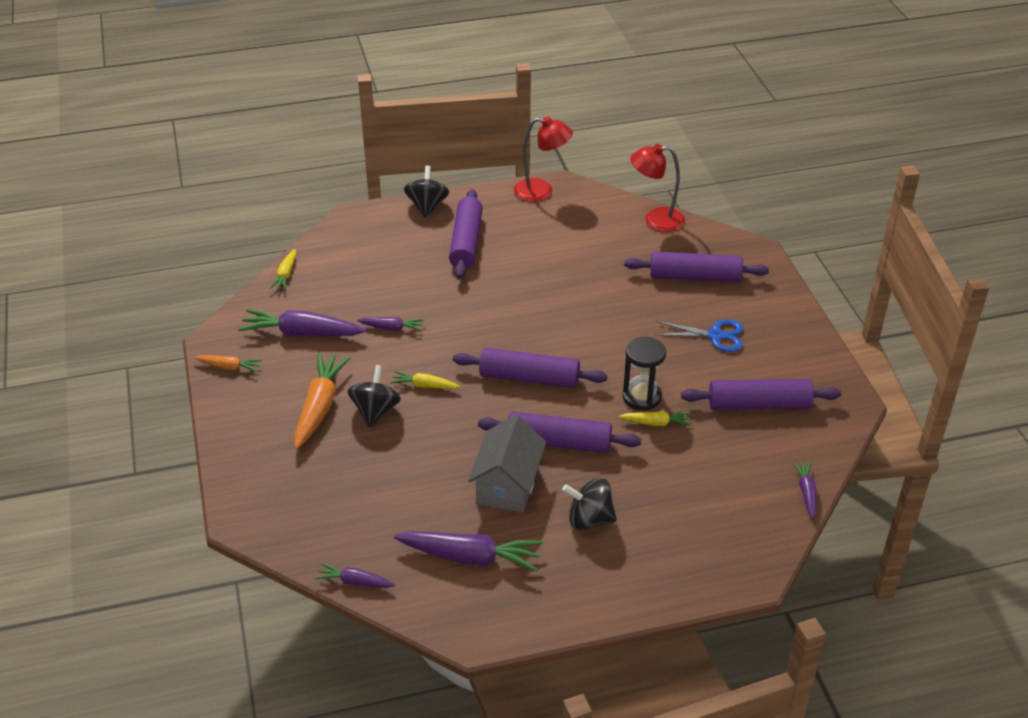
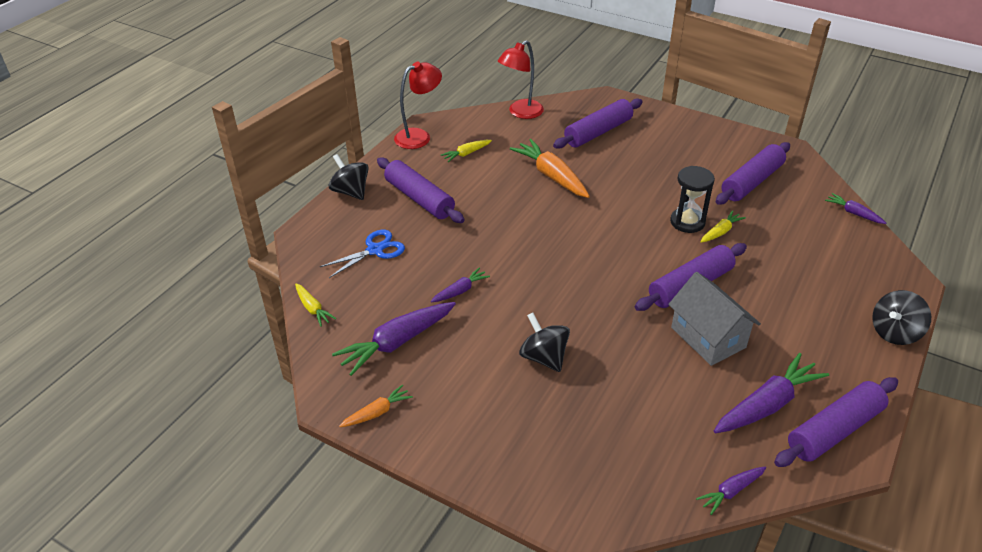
camera: 45 degrees left, 0 degrees up
(319, 407) = (499, 386): orange carrot -> orange carrot (551, 176)
(424, 386) = (548, 313): yellow carrot -> yellow carrot (466, 154)
(529, 378) = (606, 258): purple rolling pin -> purple rolling pin (834, 430)
(589, 519) = (786, 319): black spinning top -> black spinning top (894, 332)
(715, 335) = (665, 158): blue scissors -> blue scissors (375, 250)

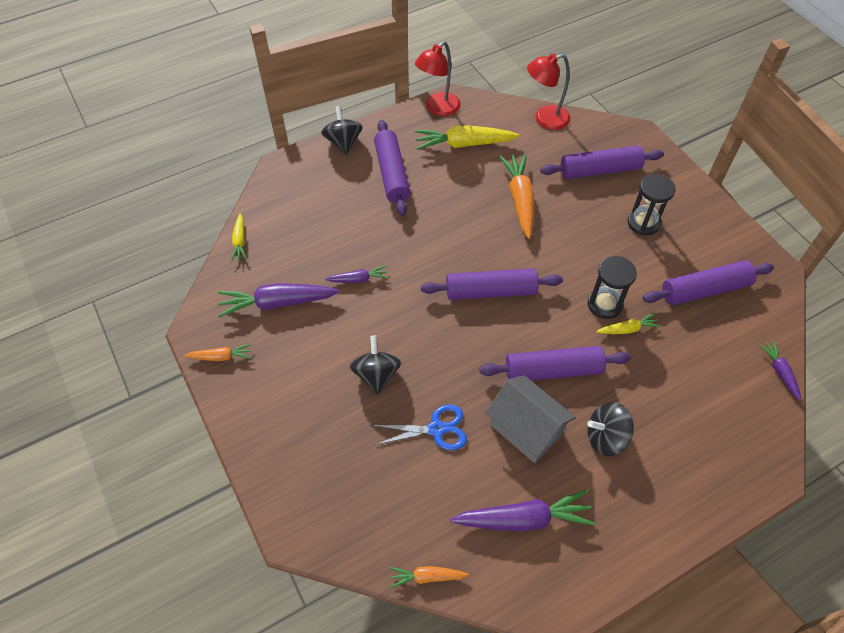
camera: 30 degrees right, 15 degrees up
(375, 250) = (322, 208): blue scissors -> blue scissors (436, 429)
(419, 136) = (438, 109): red lamp -> red lamp turned 135 degrees clockwise
(466, 154) = (464, 144): yellow carrot -> yellow carrot, size x1.88
(665, 155) = (643, 223): none -> black hourglass
(708, 337) = (526, 428): grey house -> grey house turned 45 degrees counterclockwise
(731, 491) = (427, 577): purple carrot -> orange carrot
(834, 430) = (561, 576): purple rolling pin -> purple rolling pin (490, 291)
(894, 332) = (705, 516): black spinning top -> black spinning top (605, 437)

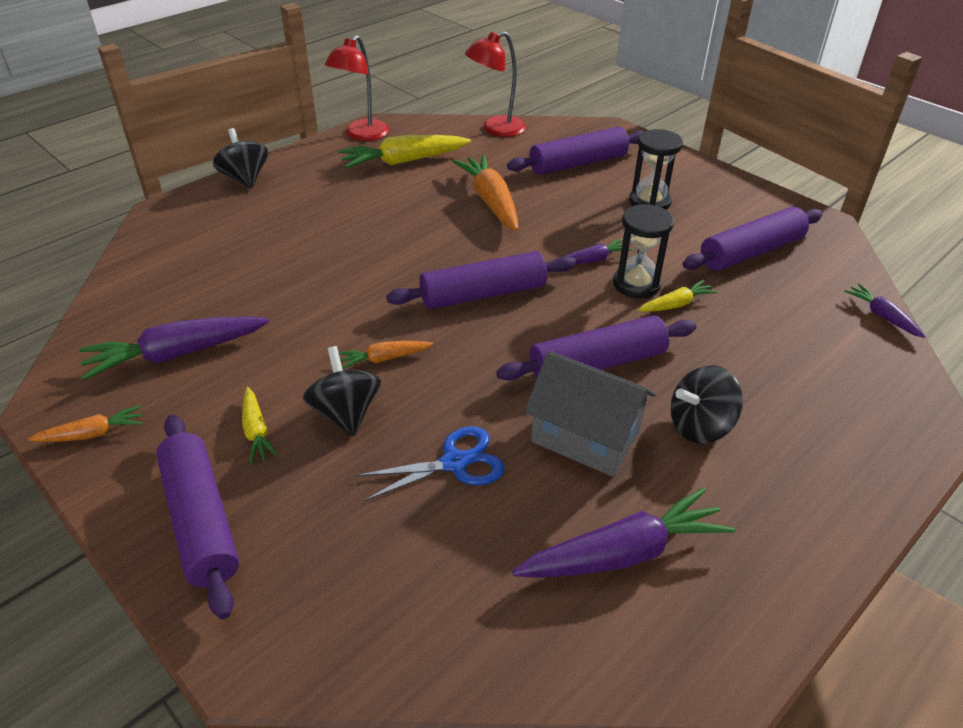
camera: 15 degrees left, 15 degrees down
(240, 241) = (110, 295): yellow carrot -> yellow carrot (256, 431)
(358, 279) = (295, 309): purple carrot -> purple carrot (593, 260)
(391, 174) = (317, 199): purple rolling pin -> purple rolling pin (200, 520)
(427, 577) = (498, 673): orange carrot -> orange carrot (384, 359)

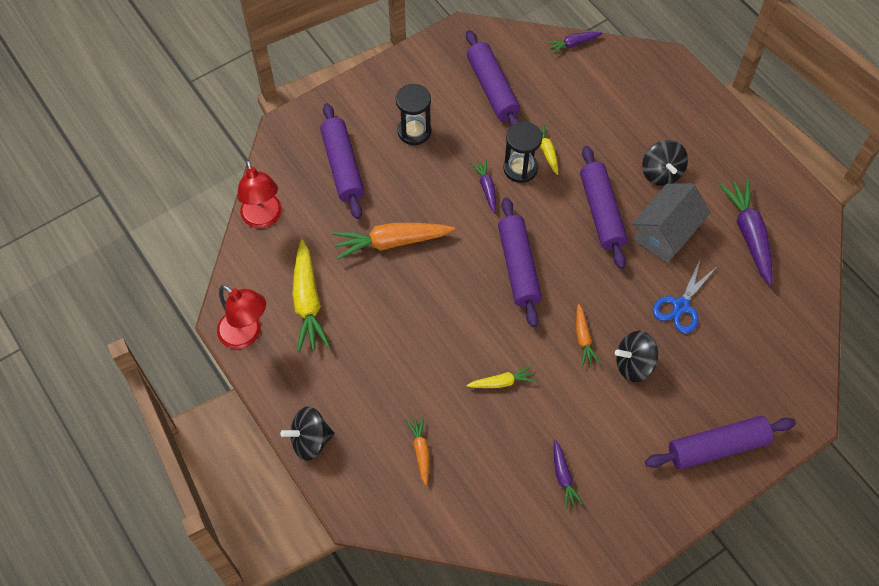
camera: 80 degrees left, 20 degrees up
(92, 434) = (640, 523): orange carrot -> orange carrot (420, 451)
(177, 354) = (563, 476): purple carrot -> purple carrot, size x0.53
(256, 431) = (646, 418): yellow carrot -> yellow carrot (501, 382)
(454, 463) = (681, 306): blue scissors -> blue scissors turned 135 degrees counterclockwise

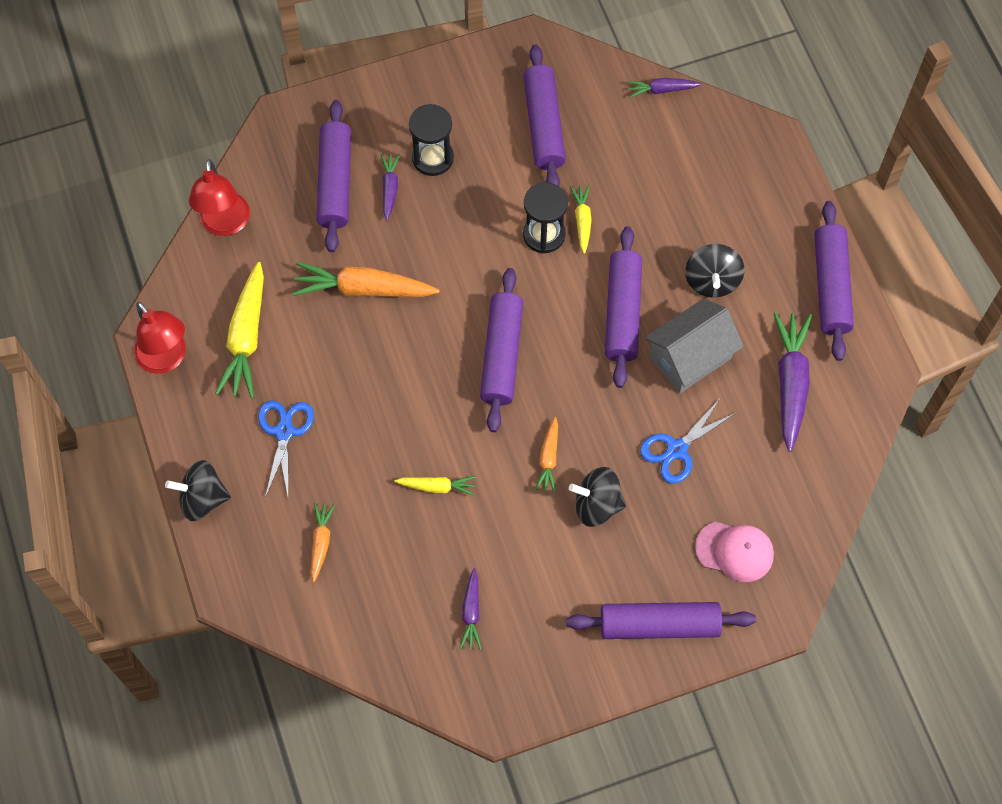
camera: 15 degrees right, 5 degrees up
(362, 369) = (284, 432): none -> blue scissors
(486, 188) = (496, 249): purple carrot -> purple carrot (390, 188)
(752, 156) = (831, 286): none -> purple rolling pin
(754, 373) = (734, 551): none -> pink cap

